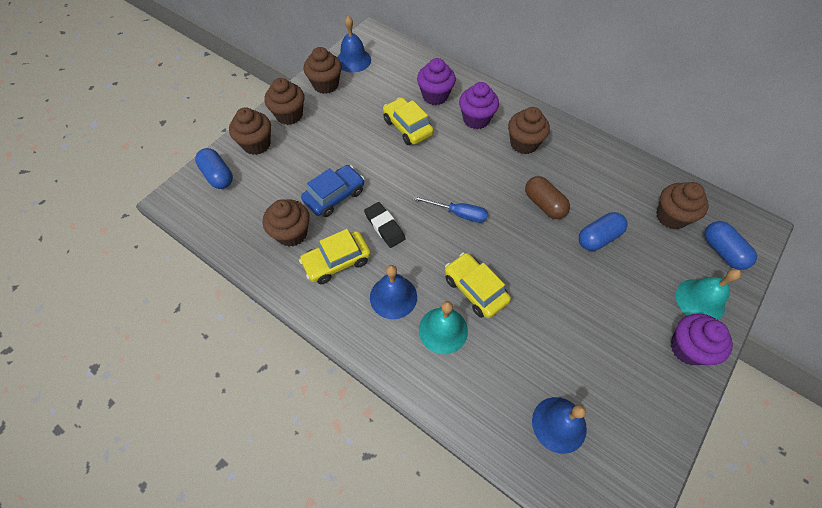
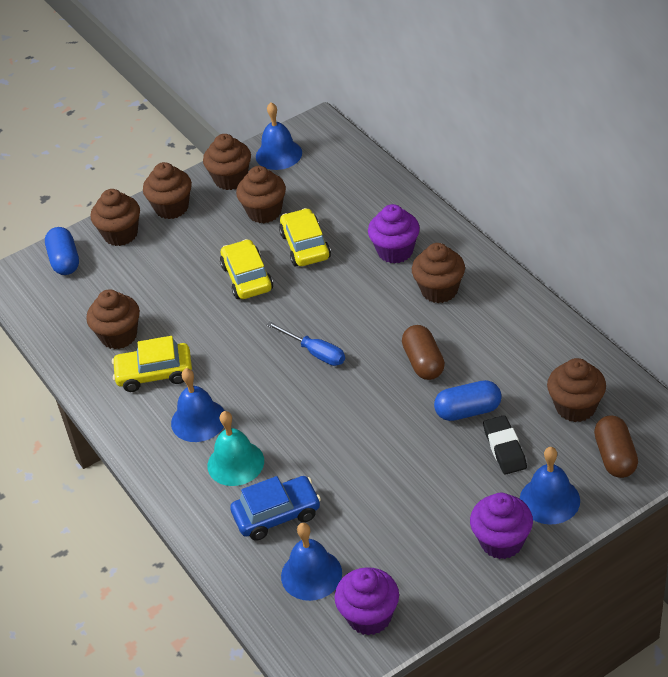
camera: 25 degrees right, 15 degrees down
(334, 196) = (183, 306): blue car -> blue car (277, 514)
(363, 106) = (264, 212): none -> brown cupcake
(384, 227) = (223, 349): black eraser -> black eraser (504, 448)
(435, 96) = (359, 214): purple cupcake -> purple cupcake (369, 616)
(475, 289) = (292, 432): yellow car -> yellow car (247, 278)
(700, 300) = (549, 500): turquoise bell -> blue bell
(722, 251) = (615, 457): blue capsule -> brown capsule

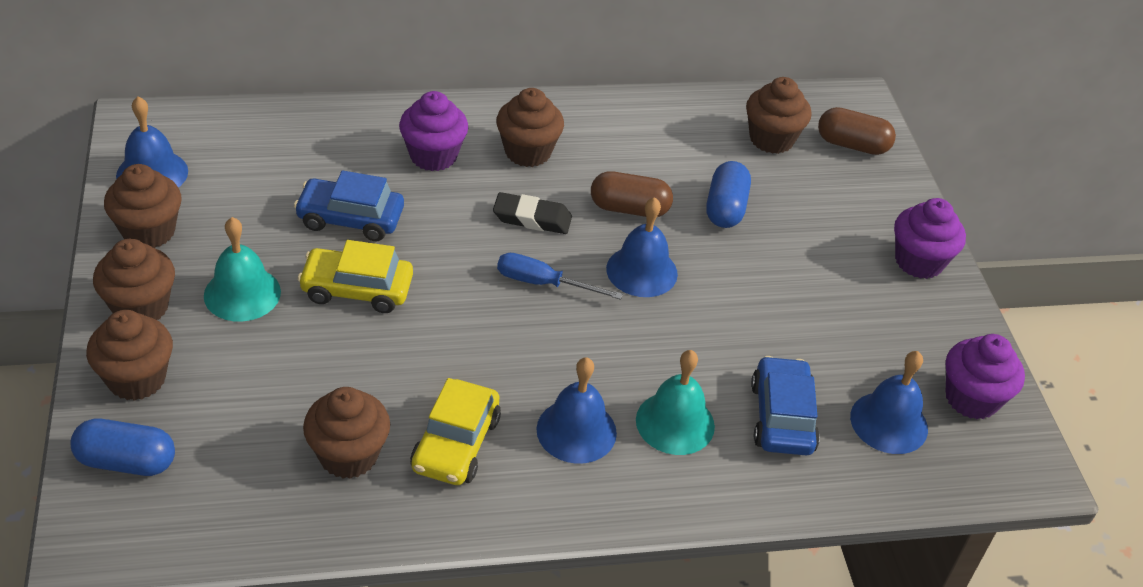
camera: 75 degrees left, 0 degrees up
(209, 237) = (242, 293): none -> turquoise bell
(264, 212) = (249, 227): brown cupcake -> none
(305, 246) = (350, 219): yellow car -> blue car
(315, 352) = (543, 283): blue screwdriver -> blue screwdriver turned 135 degrees counterclockwise
(504, 448) = (795, 206): black eraser -> black eraser (532, 218)
(549, 500) = (882, 207): blue bell -> blue bell (641, 271)

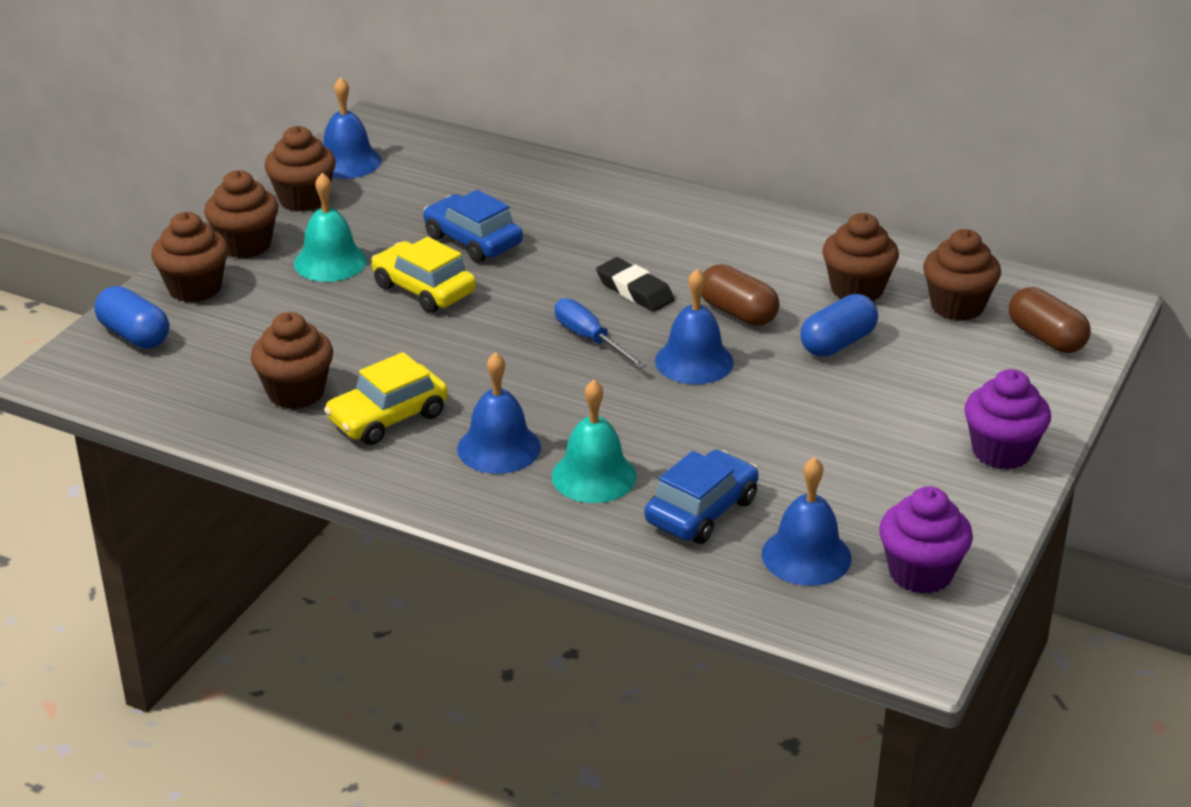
camera: 40 degrees right, 10 degrees down
(433, 156) = (596, 219): purple cupcake -> none
(528, 152) = (688, 242): brown cupcake -> brown cupcake (857, 289)

